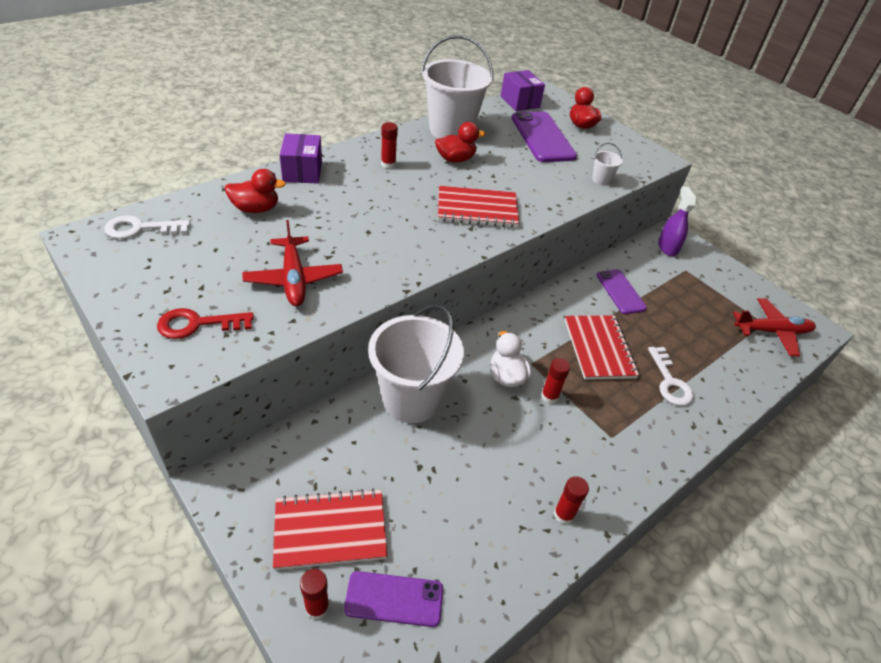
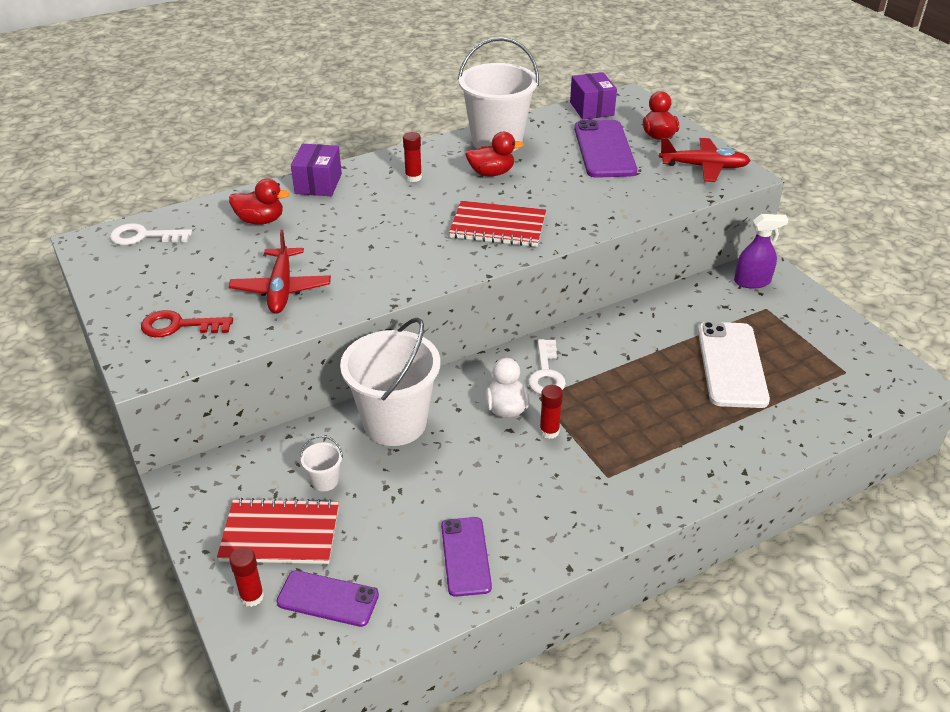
camera: 15 degrees right, 5 degrees down
(563, 514) = (527, 544): red glue stick -> none
(599, 348) = (624, 387): red notebook -> none
(601, 180) = (658, 198): white bucket -> white bucket (325, 481)
(620, 292) = (673, 328): purple phone -> purple phone (465, 556)
(667, 247) = (752, 282): purple spray bottle -> purple spray bottle turned 75 degrees clockwise
(670, 381) = (699, 427): white key -> white key (546, 373)
(676, 322) = (731, 364): none -> white phone
(772, 331) = (853, 382): red plane -> red plane (704, 167)

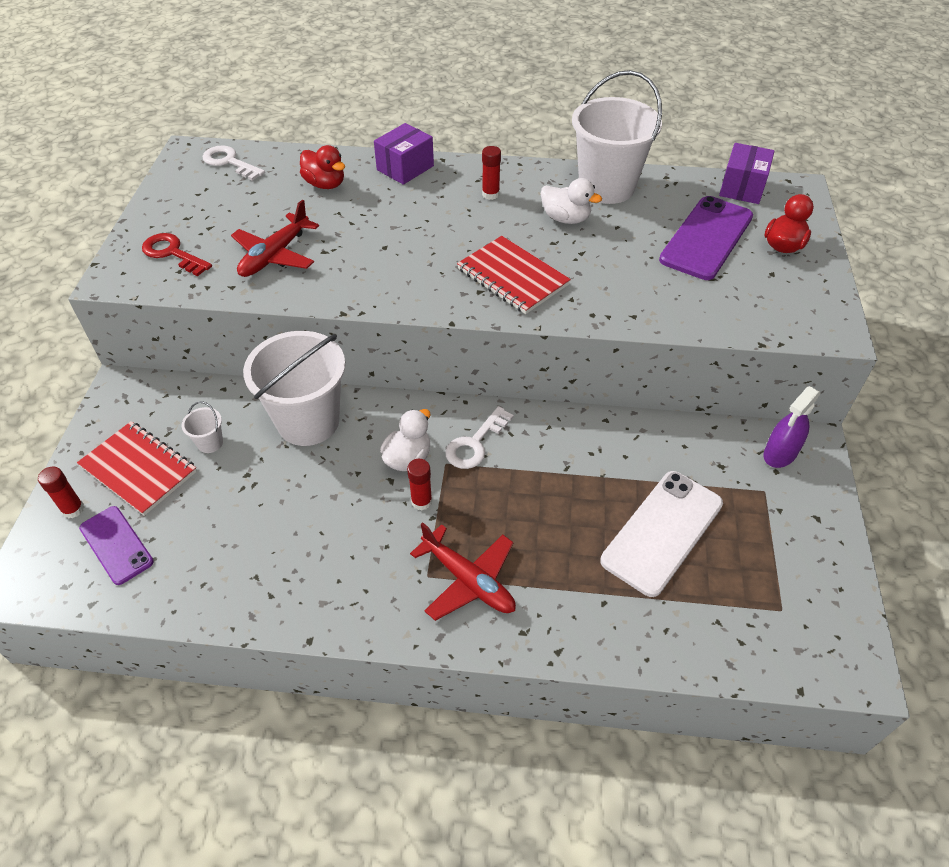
camera: 35 degrees right, 10 degrees up
(465, 556) = (243, 575): purple phone -> none
(491, 173) = (566, 218): red duck -> white duck
(704, 167) = (796, 302): red plane -> red plane (468, 580)
(752, 282) = (780, 454): purple spray bottle -> purple spray bottle turned 105 degrees clockwise

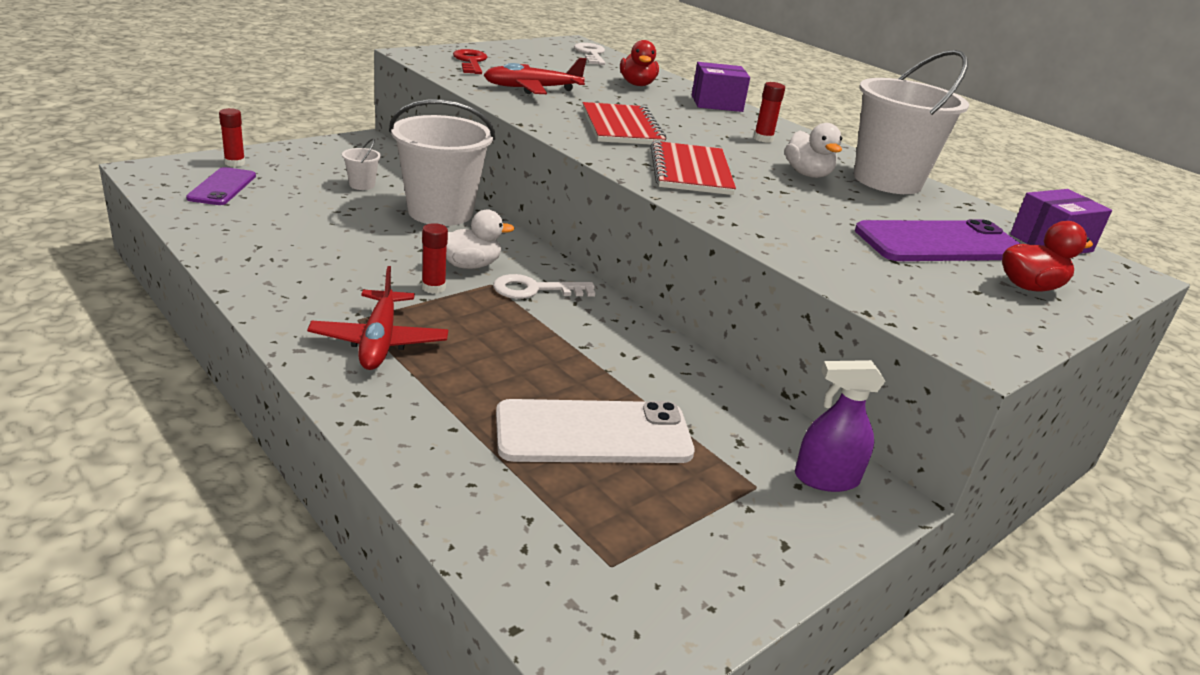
camera: 40 degrees right, 20 degrees down
(139, 469) = (300, 170): red notebook -> red notebook (621, 127)

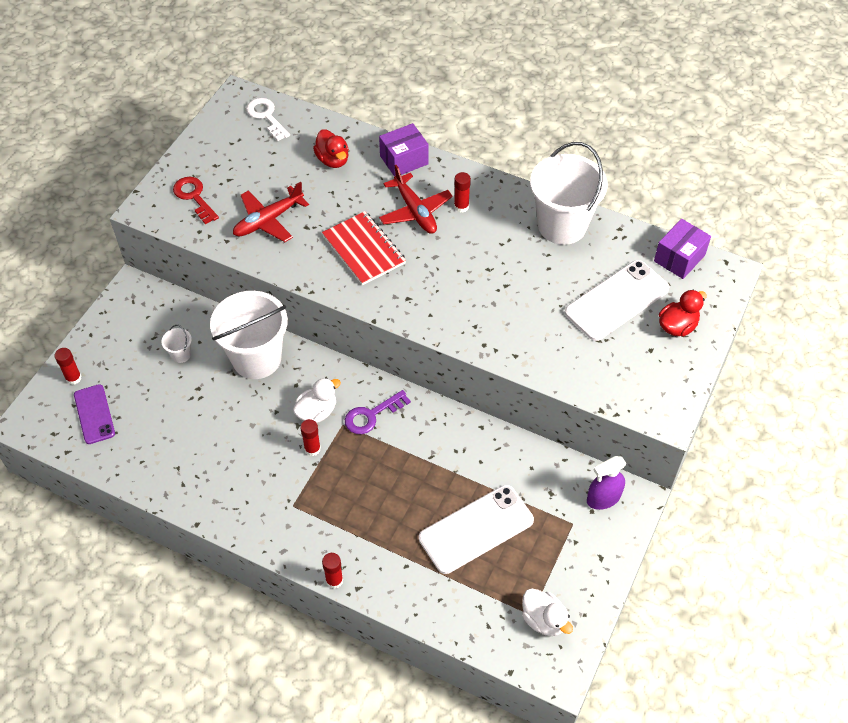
camera: 20 degrees left, 25 degrees up
(335, 401) = (334, 580): none -> red glue stick
(379, 341) = (319, 518): red plane -> red plane (415, 211)
(535, 290) = (372, 415): white key -> purple key
(690, 171) = (439, 293): red notebook -> none
(807, 174) = (510, 248): white duck -> white duck (544, 620)
(939, 243) = (617, 300): purple phone -> white phone

